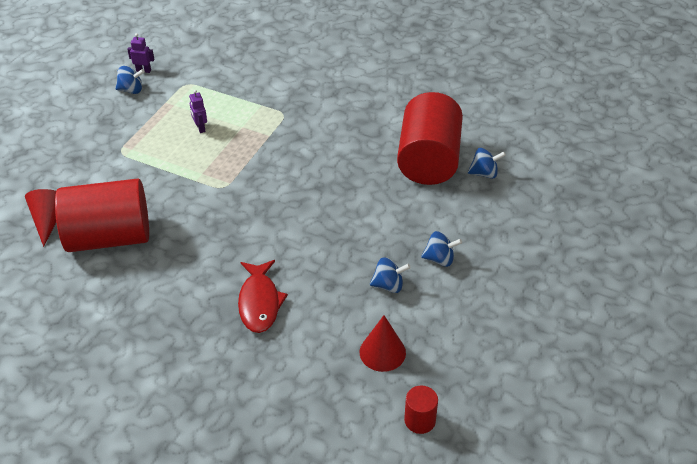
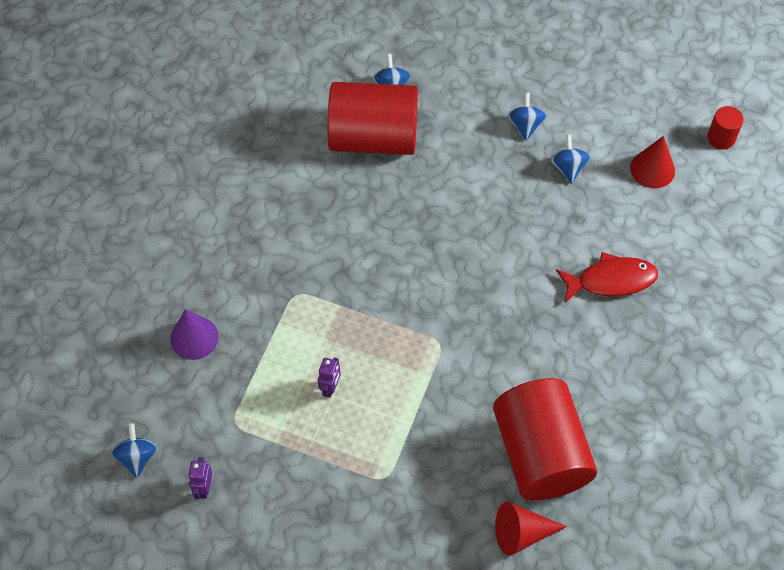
camera: 95 degrees left, 15 degrees up
(131, 90) = (251, 495): blue spinning top -> blue spinning top (137, 457)
(200, 128) = (330, 388): purple robot -> purple robot turned 45 degrees counterclockwise
(257, 66) = (194, 338): none -> purple cone

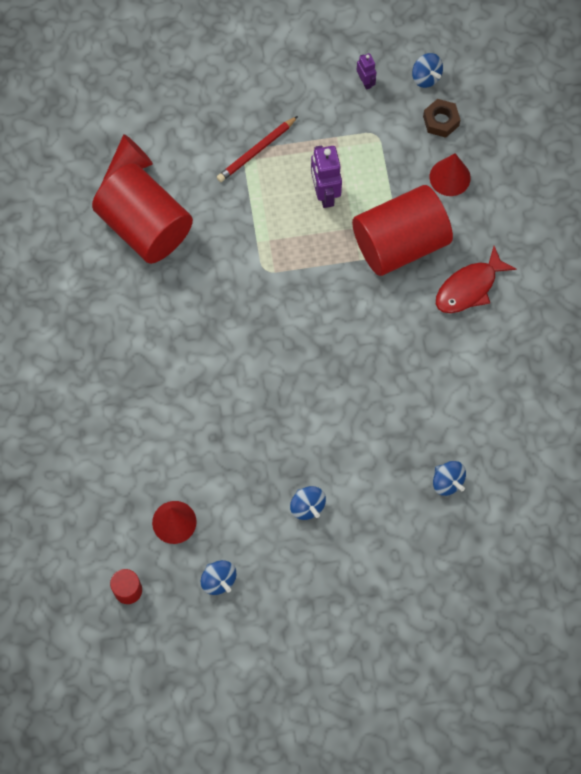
camera: 150 degrees right, 10 degrees up
(158, 400) = (441, 121): none -> brown nut
(194, 338) = (450, 177): purple cone -> red cone
(330, 388) = (325, 194): purple robot -> purple robot, size x1.79
(372, 473) = (256, 151): none -> red pencil
(373, 138) = (429, 421): red cylinder -> red cylinder (400, 243)
(568, 168) = (247, 483): blue spinning top -> blue spinning top (218, 580)
(611, 280) = (159, 394): red fish -> red fish (469, 287)

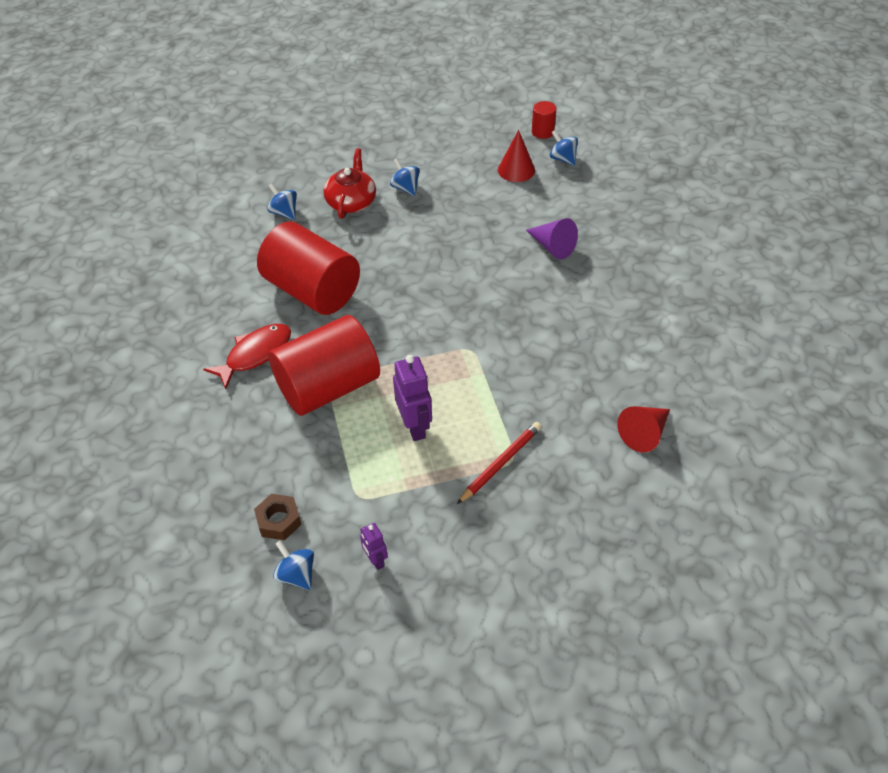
camera: 175 degrees right, 20 degrees down
(145, 226) = (607, 375): red cylinder -> red cylinder (312, 290)
(159, 393) = (552, 246): none -> purple cone
(218, 580) = (472, 142): blue spinning top -> blue spinning top (563, 159)
(371, 490) = (351, 202): none -> red teapot
(450, 177) = (270, 458): red cone -> none

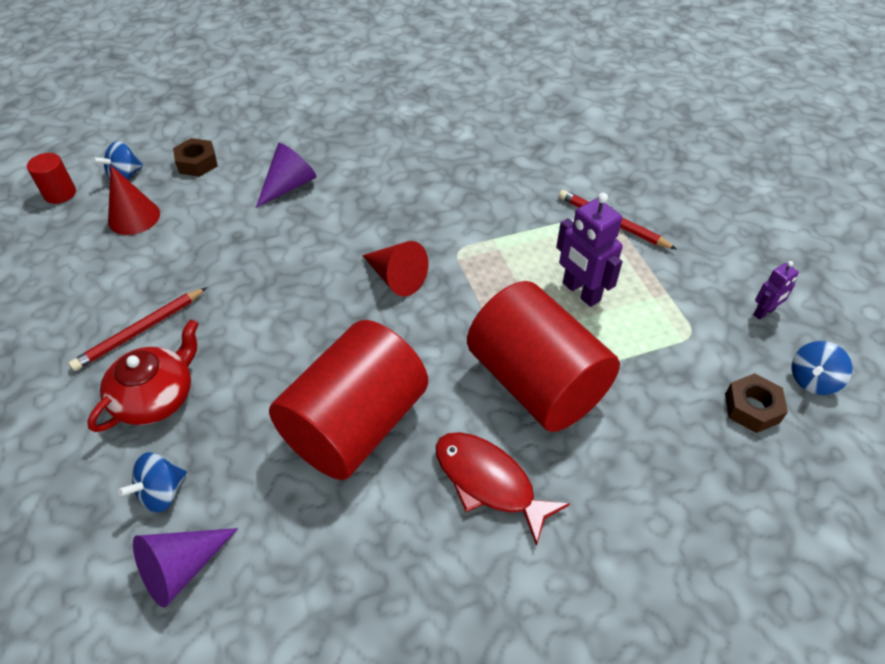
camera: 95 degrees left, 0 degrees up
(237, 225) = (182, 568): none -> purple cone
(351, 202) = (156, 397): red teapot -> red teapot turned 120 degrees clockwise
(405, 188) = (140, 331): blue spinning top -> red pencil
(415, 426) = (581, 292): purple robot -> purple robot turned 105 degrees counterclockwise
(580, 193) = (197, 163): none -> brown nut
(644, 433) = (551, 130): red cone -> red cone (396, 278)

